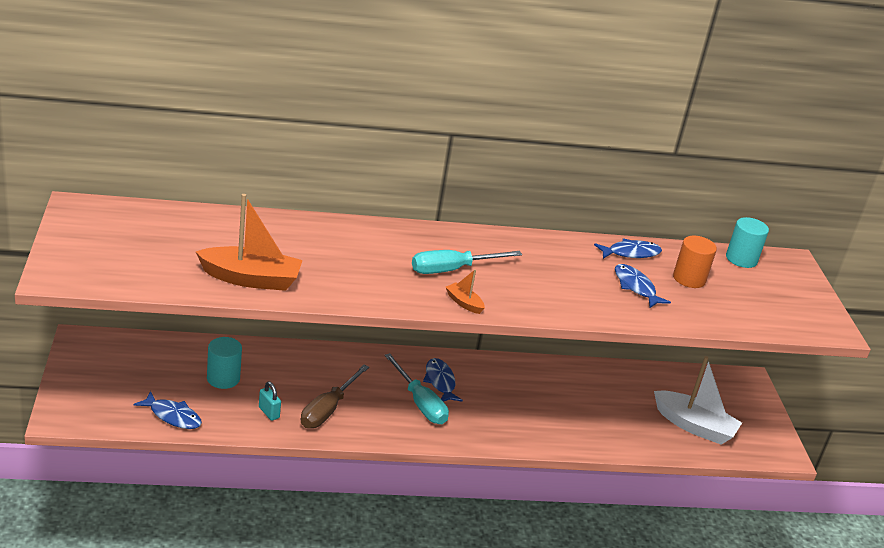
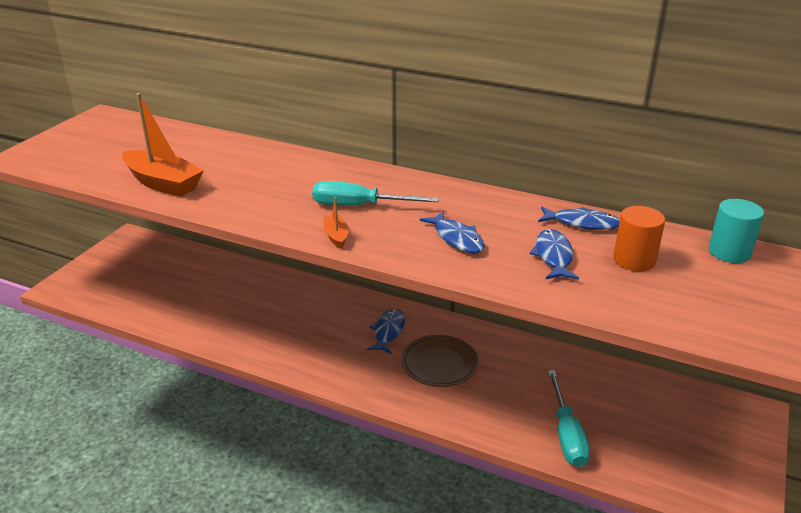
camera: 35 degrees right, 0 degrees up
(172, 416) = (135, 306): blue fish -> blue fish (457, 238)
(223, 378) = (202, 286): turquoise cylinder -> none
(269, 412) = (211, 322): turquoise padlock -> none
(328, 409) = (263, 331): brown screwdriver -> none
(420, 403) = (351, 346): turquoise screwdriver -> turquoise screwdriver (566, 434)
(506, 400) = (439, 364): none -> brown plate
(694, 426) = (641, 446): white boat -> none

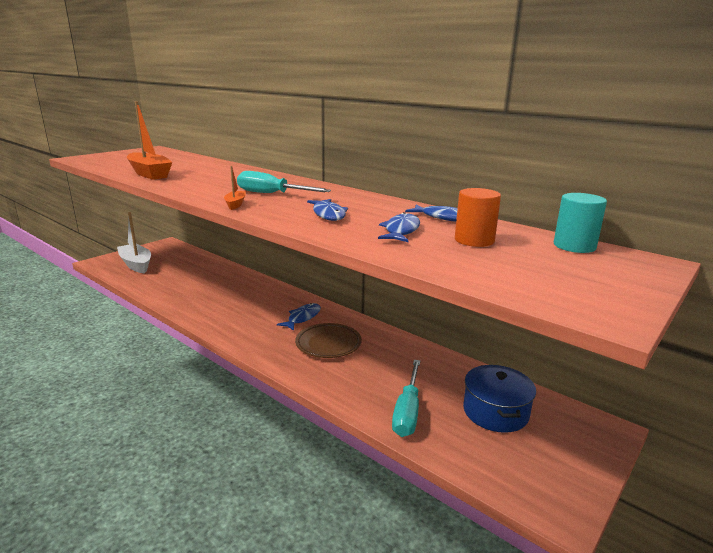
camera: 15 degrees right, 10 degrees down
(116, 283) = (136, 264): none -> white boat
(649, 415) = (495, 411): none -> blue pot

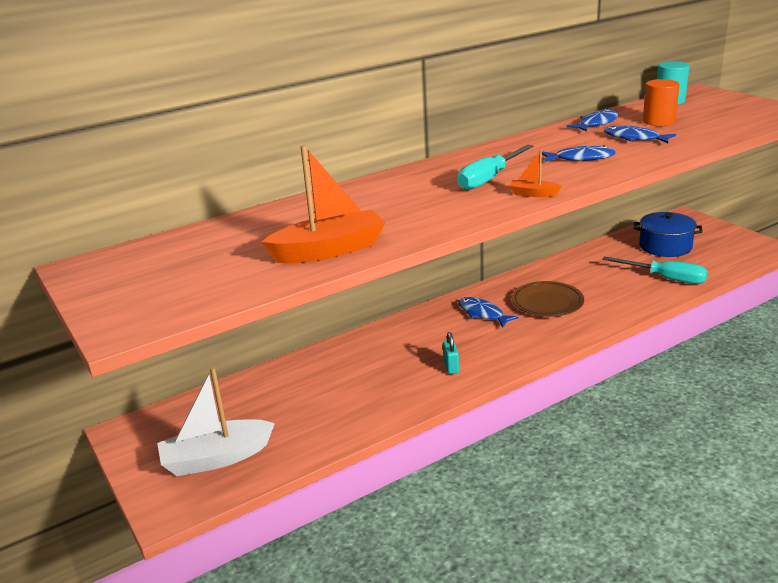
camera: 70 degrees left, 5 degrees up
(221, 313) = (451, 367): none -> turquoise padlock

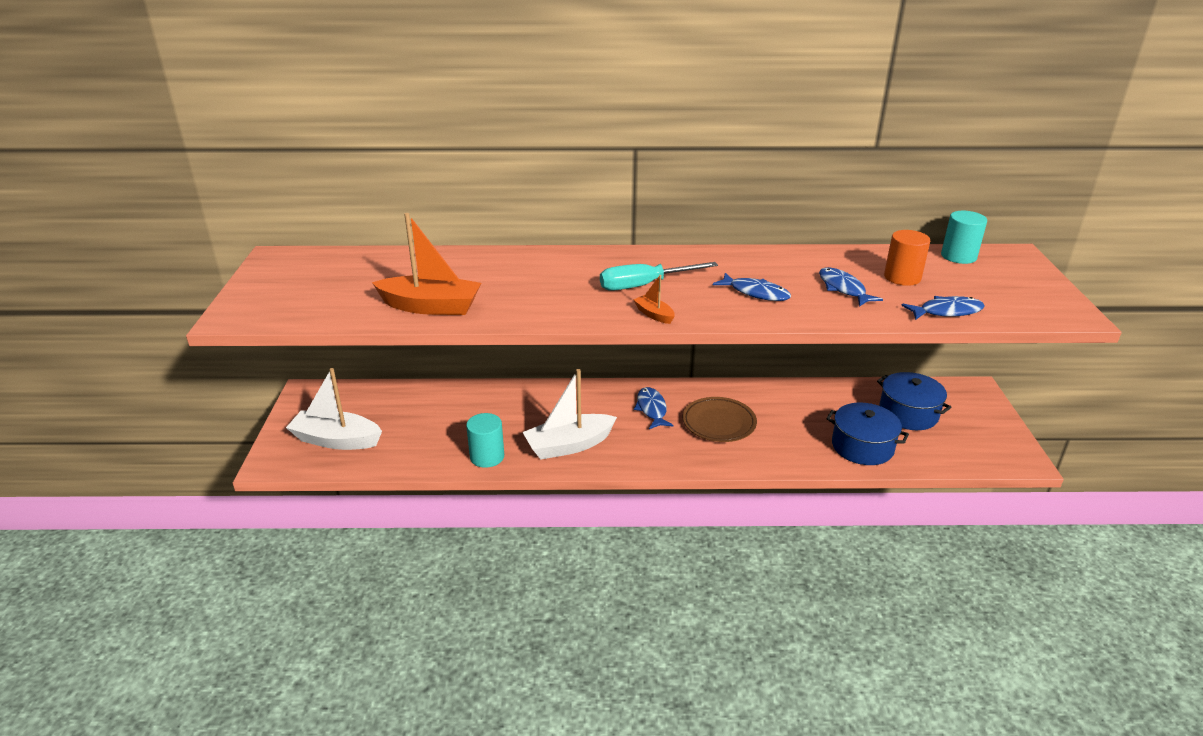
camera: 30 degrees right, 5 degrees up
(390, 406) = (487, 457): none -> turquoise cylinder
(451, 367) = (569, 445): turquoise padlock -> white boat
(596, 123) = (836, 259): blue fish -> blue fish (946, 312)
(665, 278) = (862, 446): turquoise screwdriver -> blue pot

